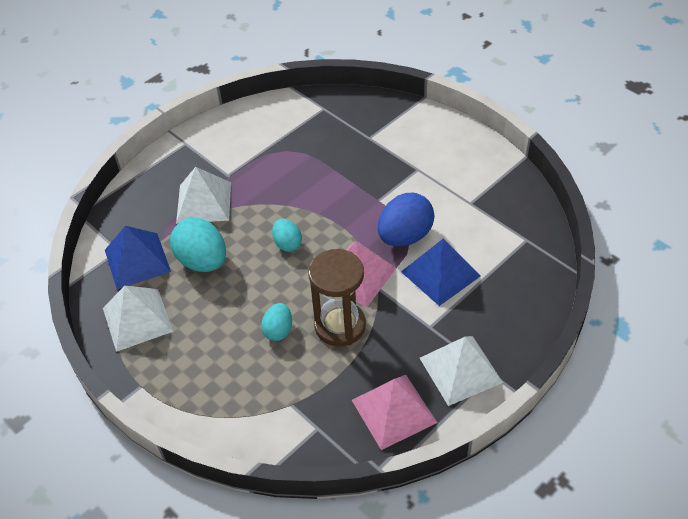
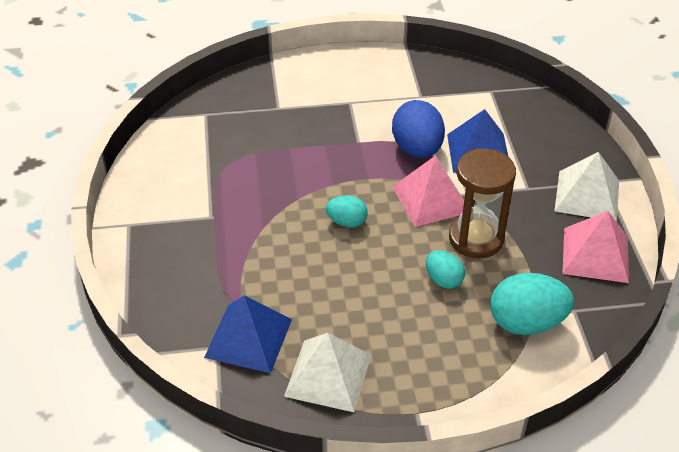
camera: 55 degrees left, 5 degrees down
(202, 261) = (304, 290): turquoise egg -> turquoise egg (526, 323)
(204, 202) = (227, 251): white pyramid -> none

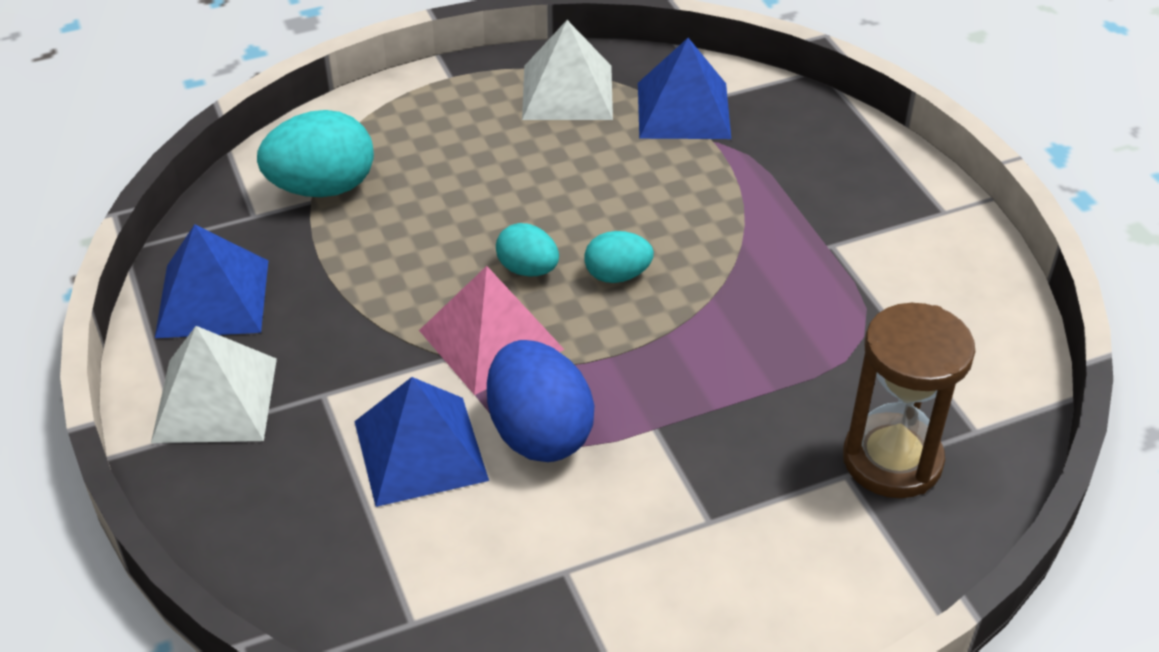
camera: 165 degrees right, 0 degrees up
(443, 280) = (446, 220): turquoise egg -> turquoise egg (528, 269)
(476, 238) = (405, 288): brown hourglass -> brown hourglass (892, 460)
(595, 254) = (213, 298): pink pyramid -> blue pyramid

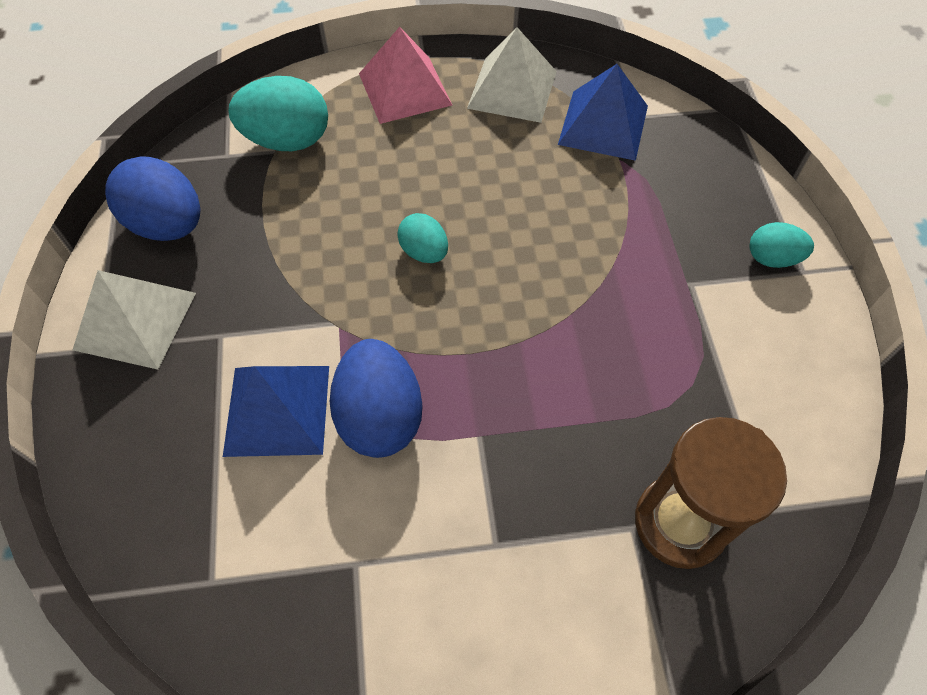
camera: 15 degrees right, 15 degrees up
(213, 298) = (168, 225): blue pyramid -> blue egg
(491, 339) = (371, 314): pink pyramid -> pink pyramid (405, 89)
(617, 275) = (496, 274): turquoise egg -> turquoise egg (772, 258)

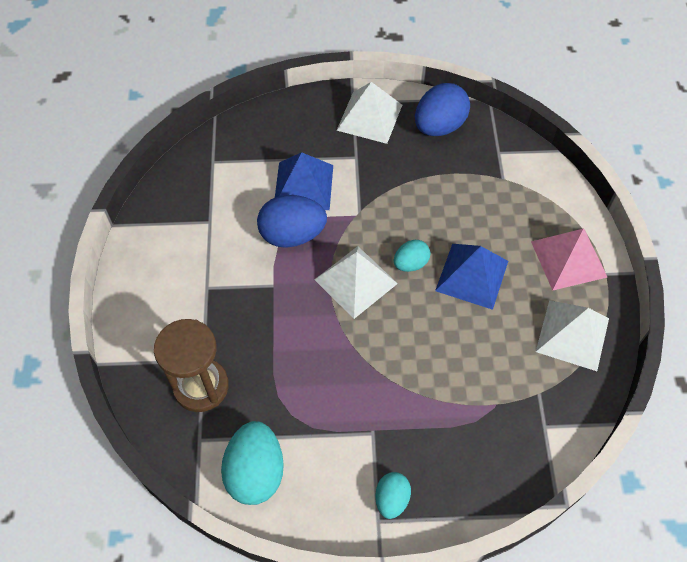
camera: 95 degrees right, 0 degrees up
(287, 140) = (512, 186): turquoise egg -> turquoise egg (255, 472)
(460, 319) = (355, 281): none -> white pyramid
(603, 124) = (534, 398): blue pyramid -> blue pyramid (472, 275)

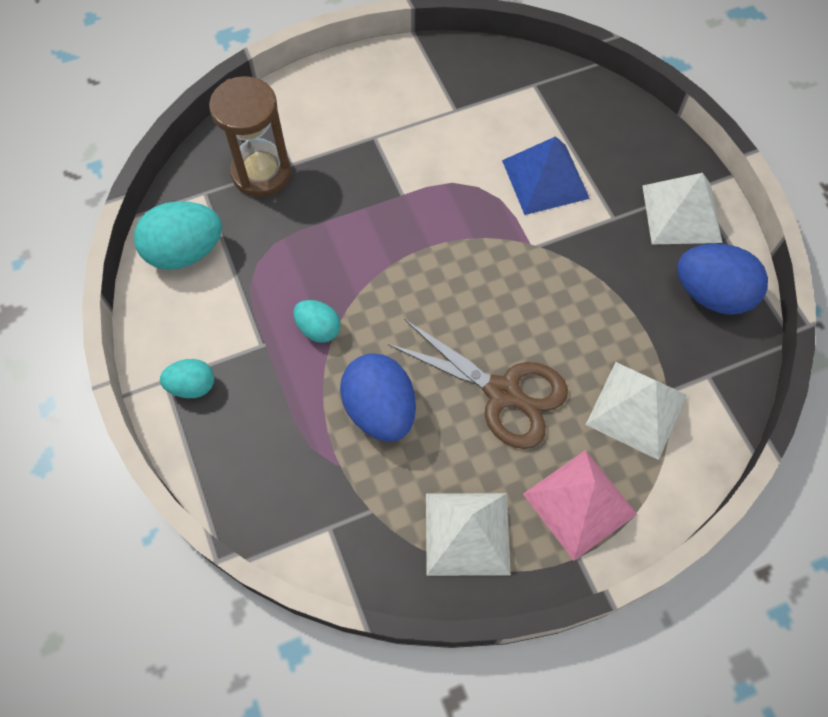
camera: 70 degrees right, 5 degrees up
(292, 235) = (474, 190): blue egg -> blue egg (380, 410)
(355, 281) = (441, 271): white pyramid -> white pyramid (636, 409)
(410, 263) = (489, 320): turquoise egg -> turquoise egg (318, 329)
(472, 275) = (503, 393): blue pyramid -> brown scissors

